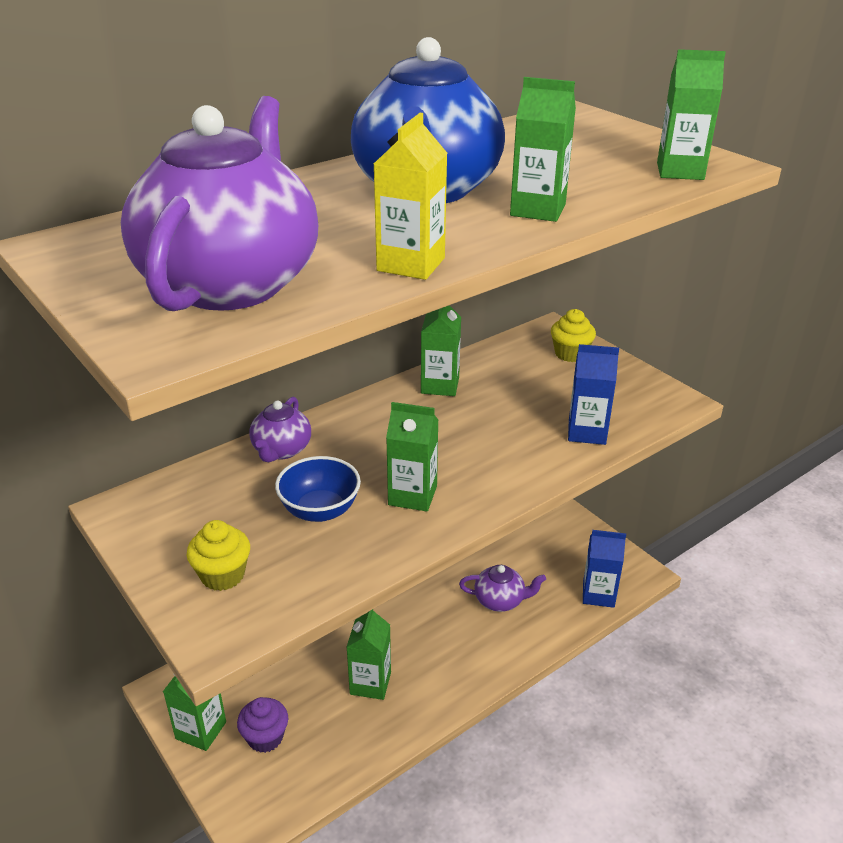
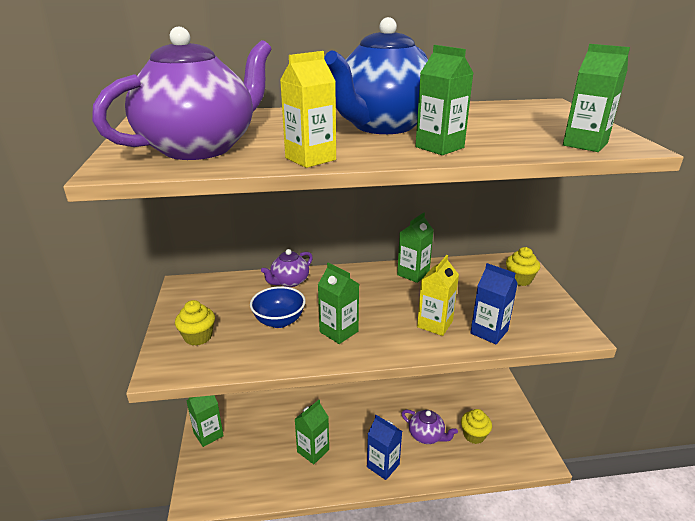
camera: 30 degrees right, 5 degrees down
(265, 737) = (236, 454): purple cupcake -> none
(520, 444) = (435, 324): none -> yellow carton
(554, 576) = (474, 435): none -> yellow cupcake
(598, 594) = (498, 461): blue carton -> blue carton (383, 465)

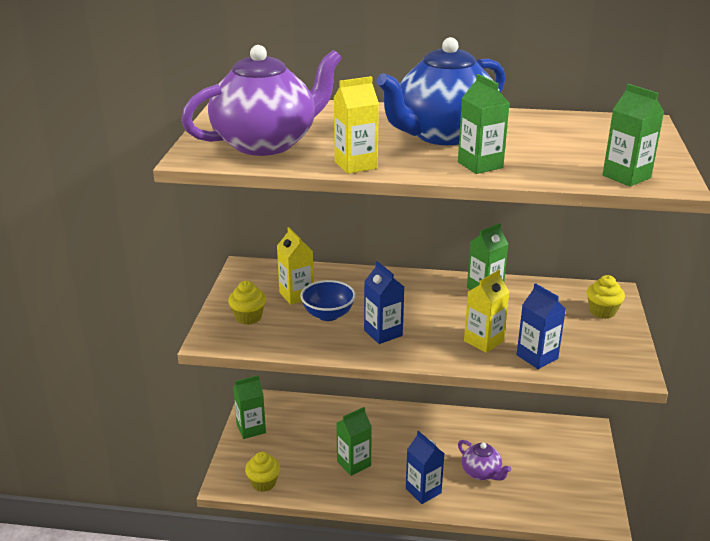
camera: 15 degrees right, 0 degrees up
(242, 305) = (296, 295): none -> yellow carton
(289, 282) = (350, 279): purple teapot -> none
(339, 331) = (383, 333): green carton -> blue carton
(474, 435) = (536, 482): yellow cupcake -> yellow cupcake (263, 483)

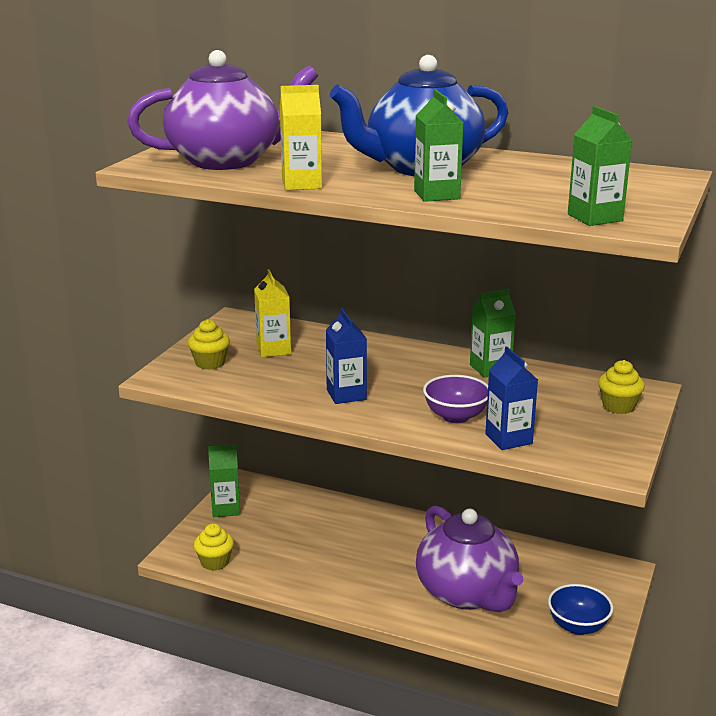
camera: 15 degrees right, 5 degrees down
(328, 315) = (296, 371): blue bowl -> blue bowl (578, 626)
(354, 463) = (323, 560): green carton -> none
(423, 491) = (389, 600): blue carton -> none
(481, 473) = (467, 593): purple teapot -> purple teapot, size x2.09
(483, 341) = (456, 416): yellow carton -> purple bowl

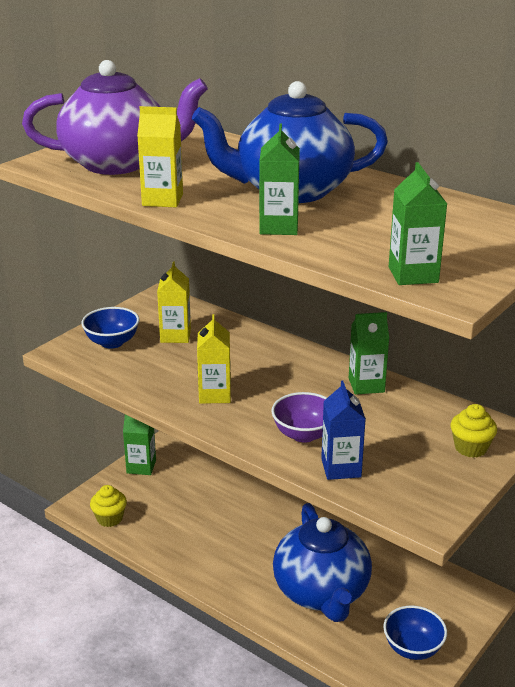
camera: 15 degrees right, 5 degrees up
(210, 363) = (112, 342): yellow cupcake -> blue bowl
(346, 395) = (215, 394): blue carton -> yellow carton
(467, 593) = (322, 593): purple teapot -> blue teapot

